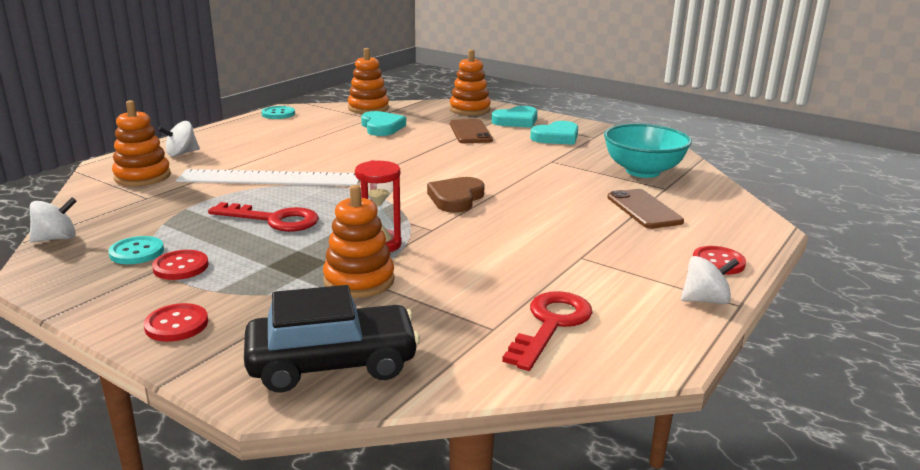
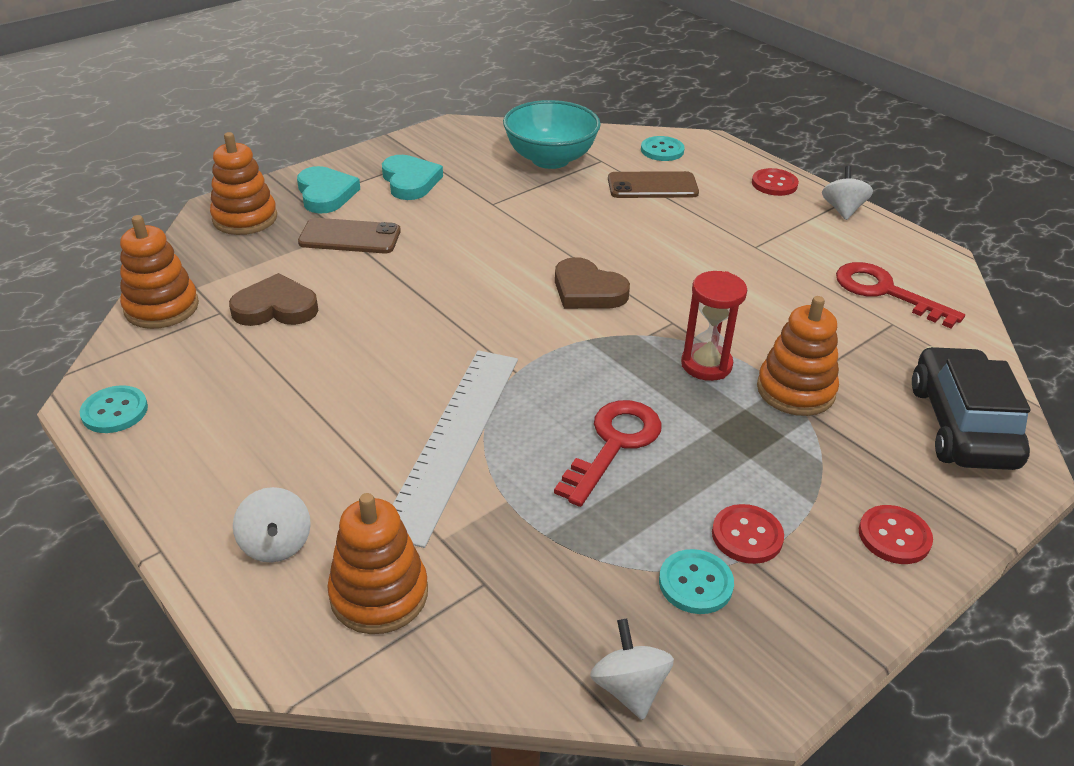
camera: 75 degrees left, 15 degrees up
(382, 127) = (276, 307): turquoise heart -> brown heart
(718, 209) = (662, 150): none -> turquoise button

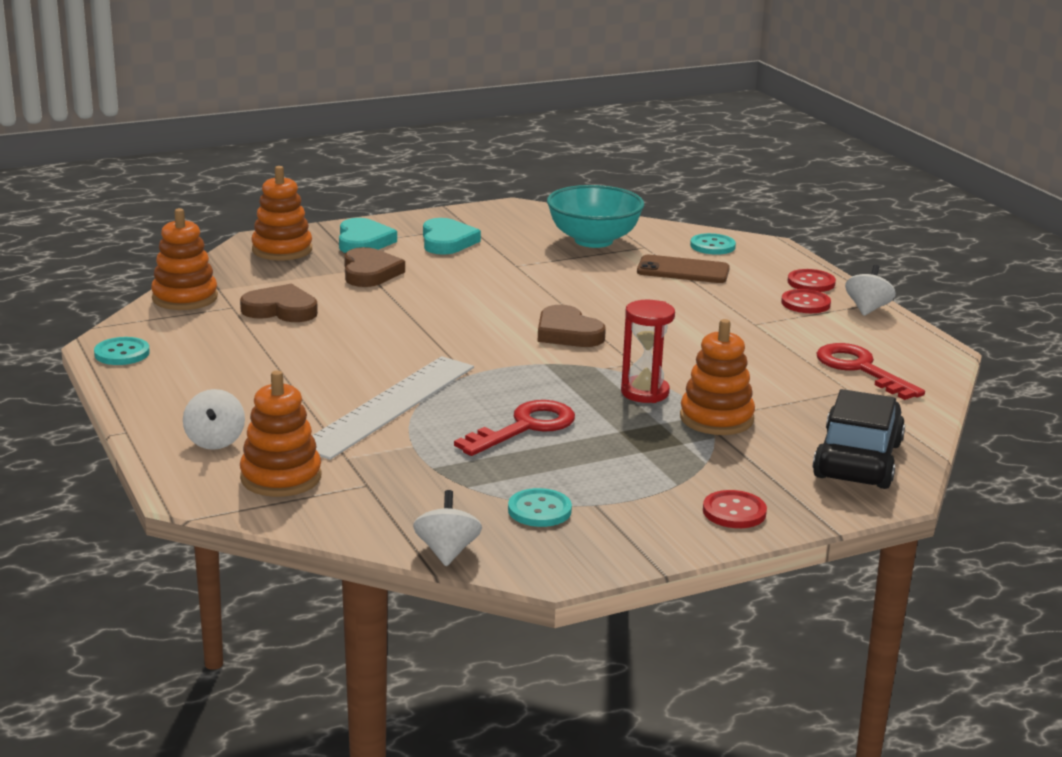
camera: 15 degrees right, 15 degrees down
(350, 237) = (370, 272): brown phone -> brown heart
(747, 536) = (603, 492): red button -> red button (805, 303)

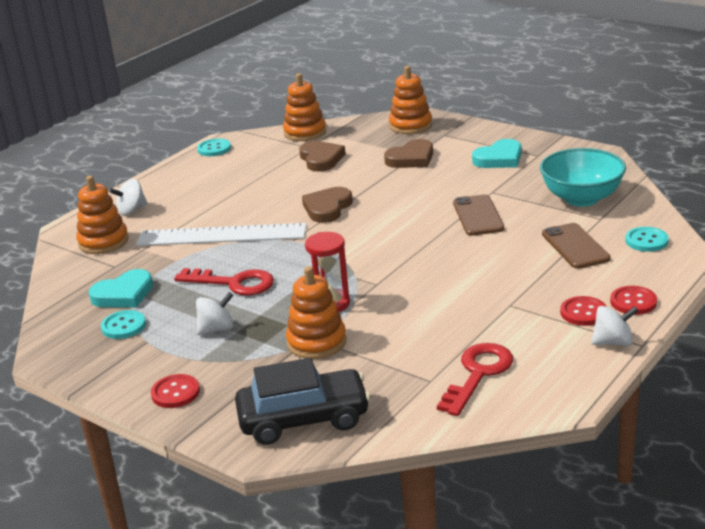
camera: 65 degrees right, 5 degrees up
(363, 241) = (459, 138): turquoise heart -> turquoise heart (123, 294)
(447, 551) = (51, 317): white spinning top -> white spinning top (217, 329)
(558, 285) = (478, 216): none -> brown phone
(567, 333) = (398, 246): brown heart -> brown heart (327, 208)

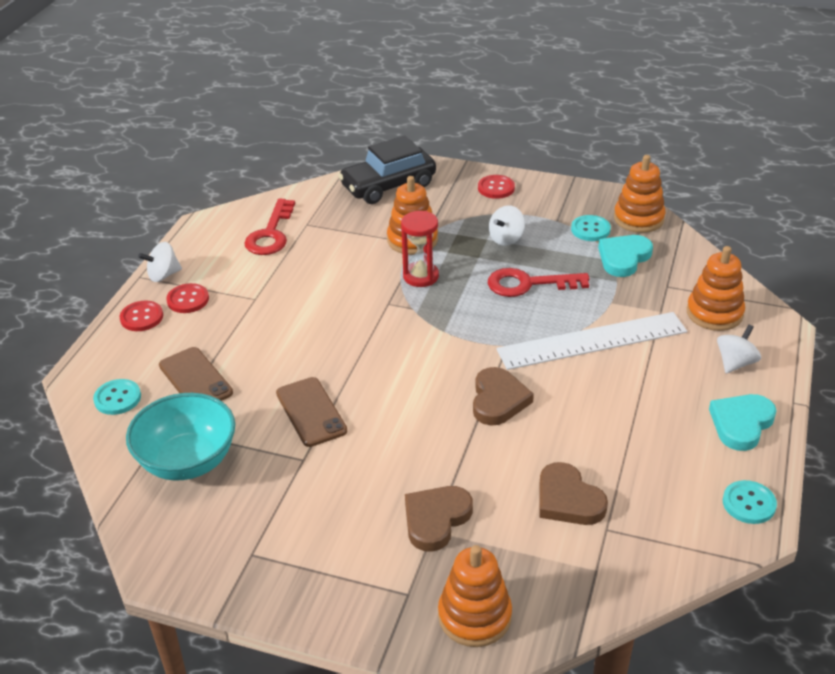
camera: 160 degrees right, 10 degrees up
(305, 132) = (639, 569): orange stacking toy -> orange stacking toy (638, 218)
(499, 158) = (307, 537): turquoise heart -> turquoise heart (741, 424)

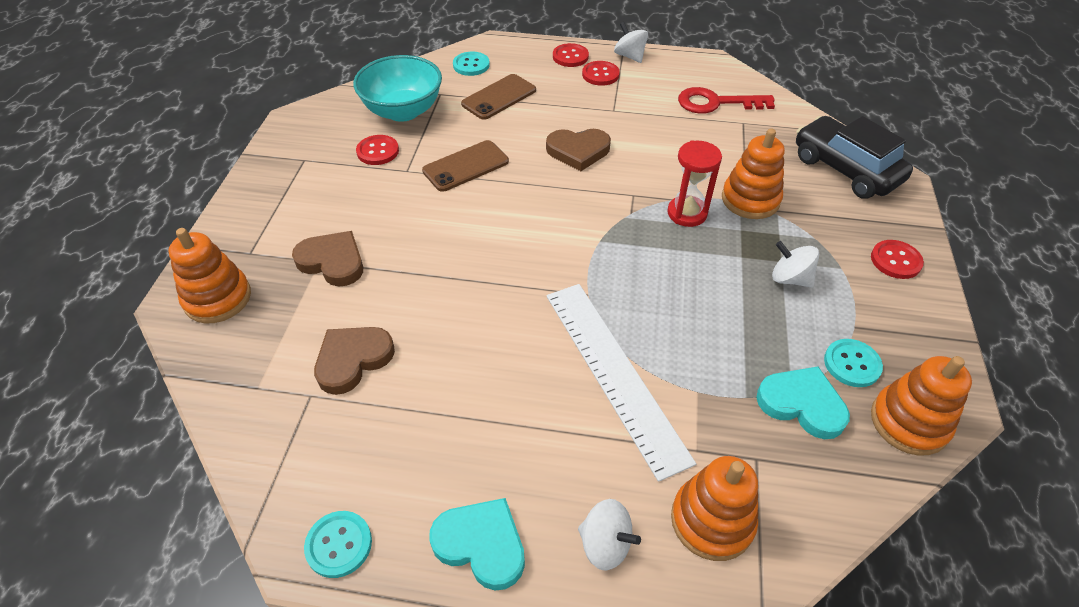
camera: 80 degrees right, 10 degrees up
(259, 484) = (378, 151): none -> red button
(498, 400) = (497, 293): brown heart -> brown heart (578, 151)
(528, 284) = (706, 305): red key -> none

